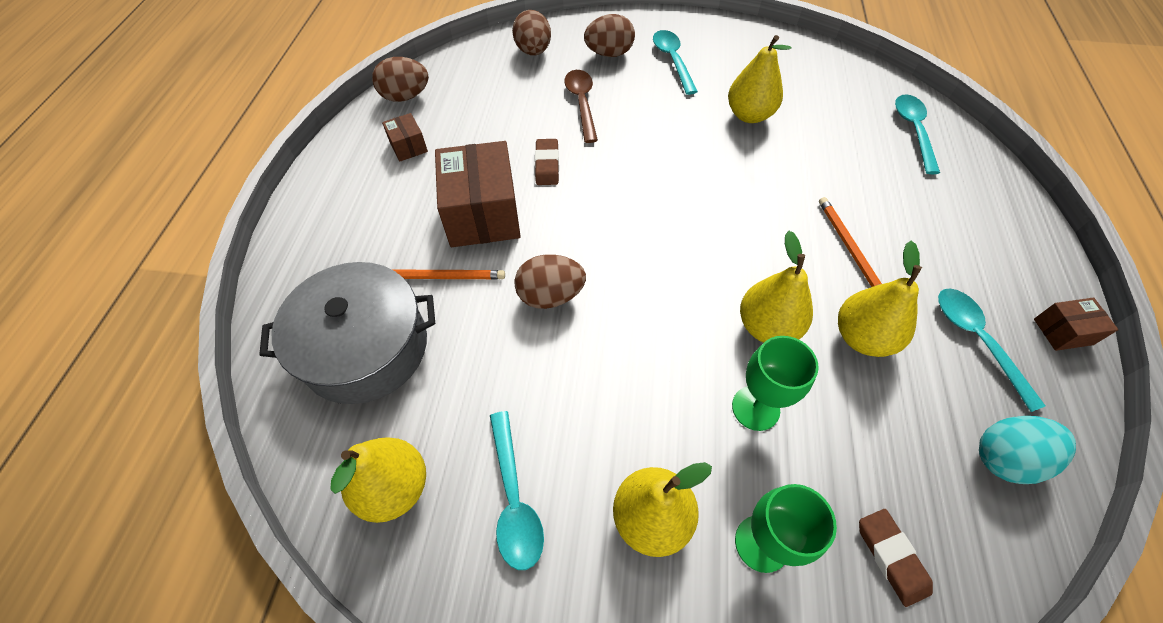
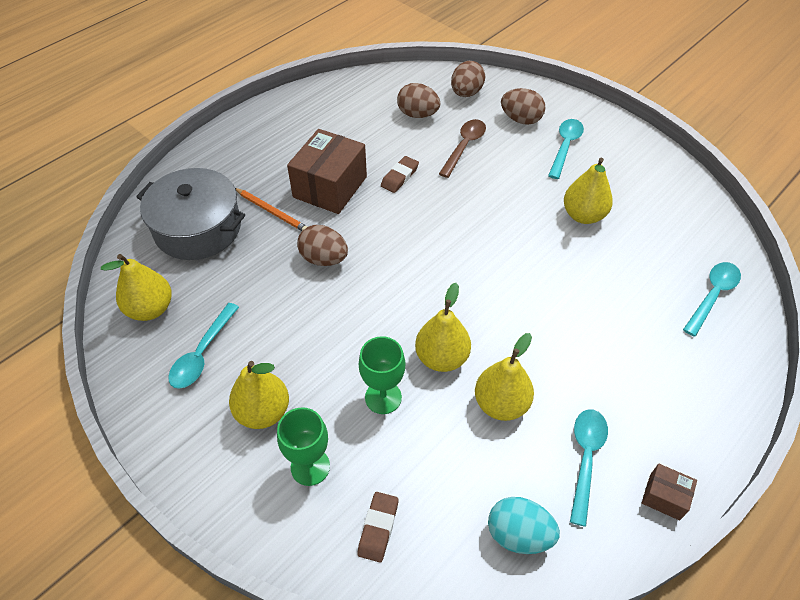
camera: 35 degrees right, 5 degrees down
(405, 96) = (351, 87): brown egg -> brown egg (417, 114)
(408, 146) = (324, 121): brown box -> none
(848, 247) = (557, 344): orange pencil -> none

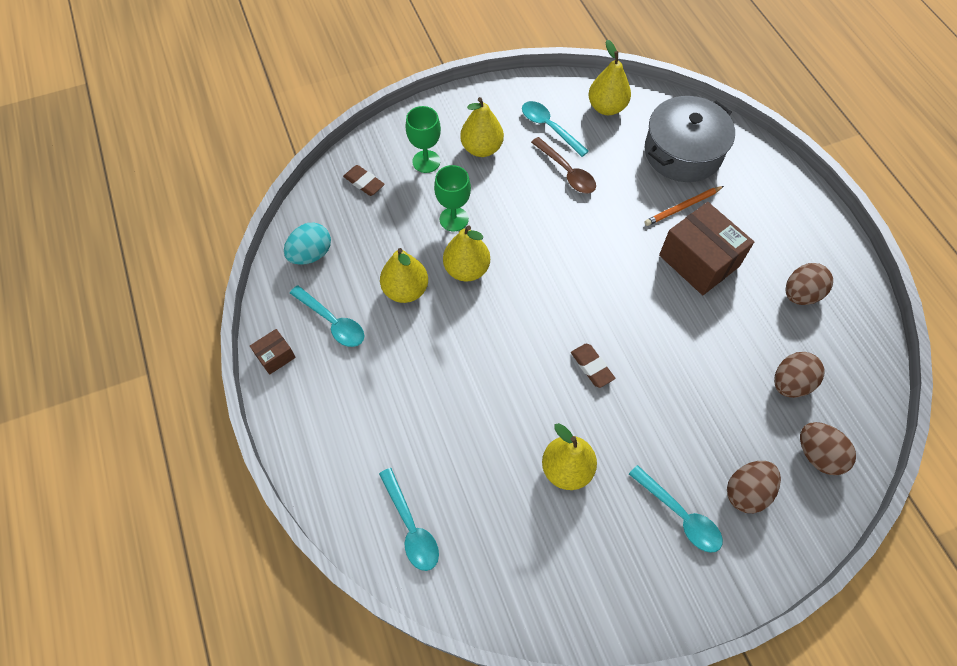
camera: 115 degrees right, 10 degrees up
(324, 259) = (608, 227): brown egg -> brown egg (800, 294)
(399, 177) = (691, 324): brown eraser -> brown eraser (592, 367)
(464, 146) = (718, 406): brown spoon -> brown spoon (567, 172)

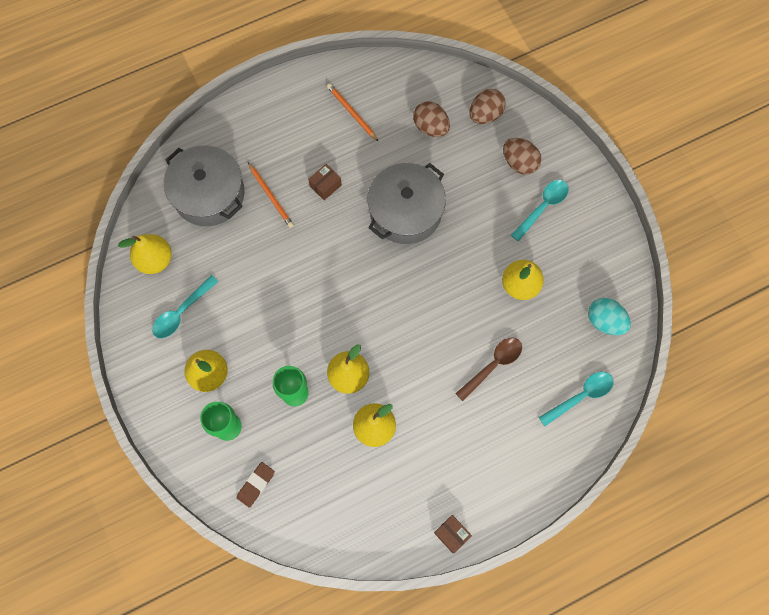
camera: 95 degrees left, 10 degrees up
(311, 254) = (343, 522): turquoise egg -> turquoise egg (604, 321)
(332, 322) = (413, 488): turquoise spoon -> none
(567, 172) = (235, 294): brown spoon -> brown spoon (493, 365)
(592, 367) = (432, 269): brown eraser -> none
(668, 343) = (405, 211): none -> grey pot
(699, 261) = (325, 185): brown box -> brown box, size x0.47
(800, 294) = (352, 113): brown egg -> orange pencil

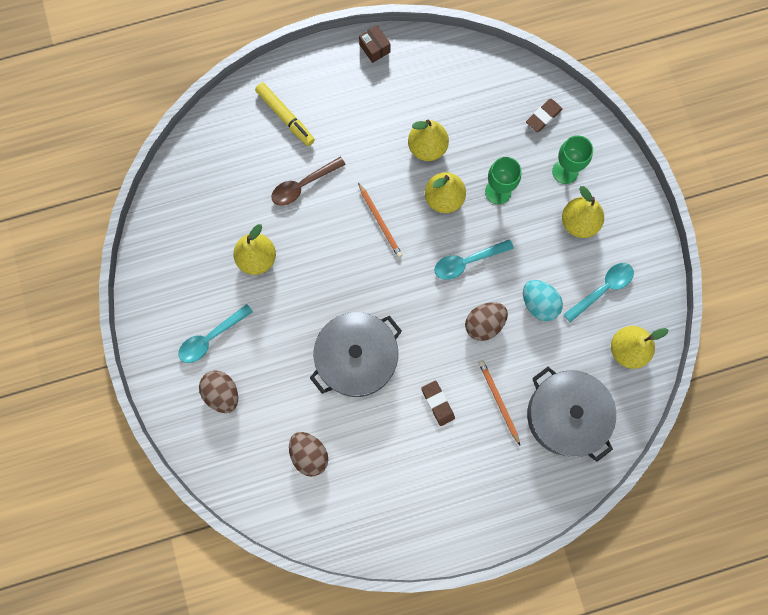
camera: 170 degrees left, 5 degrees up
(325, 185) = (437, 403): brown box -> brown eraser
(352, 113) = (395, 489): orange pencil -> orange pencil (380, 221)
(485, 115) = (245, 459): brown egg -> brown egg (484, 324)
(529, 435) = (285, 117): none -> yellow marker
(580, 396) = (228, 143): turquoise spoon -> turquoise spoon (467, 261)
(604, 321) = (183, 208): turquoise egg -> turquoise egg (539, 303)

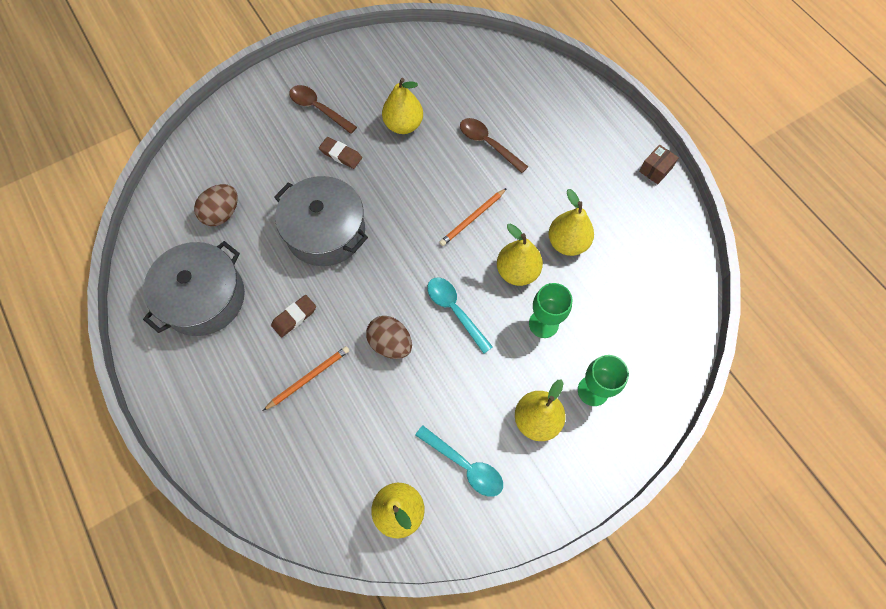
camera: 75 degrees right, 10 degrees down
(211, 338) = (318, 109): turquoise spoon -> brown spoon
(222, 393) = (268, 130): brown egg -> none
(285, 117) = (551, 113): yellow marker -> none
(539, 303) = (428, 396): turquoise egg -> none
(543, 116) = (649, 352): brown eraser -> brown eraser (341, 155)
(565, 415) = (306, 455): grey pot -> grey pot (204, 298)

